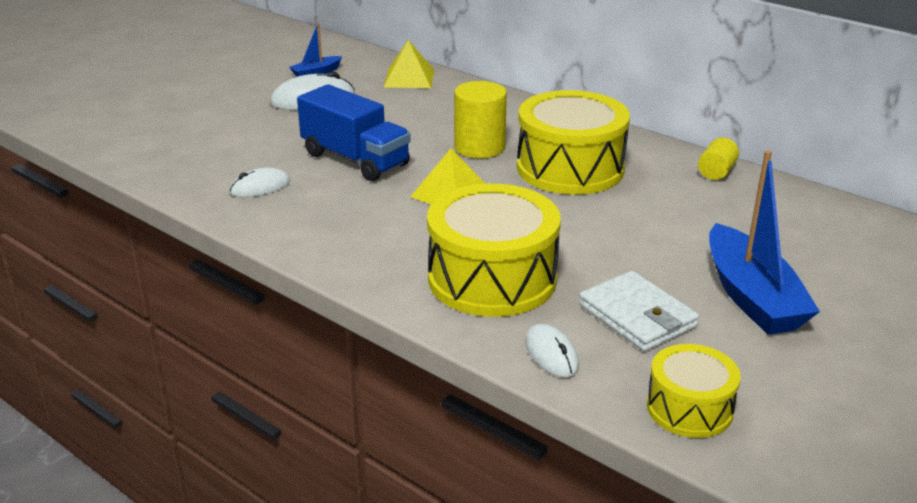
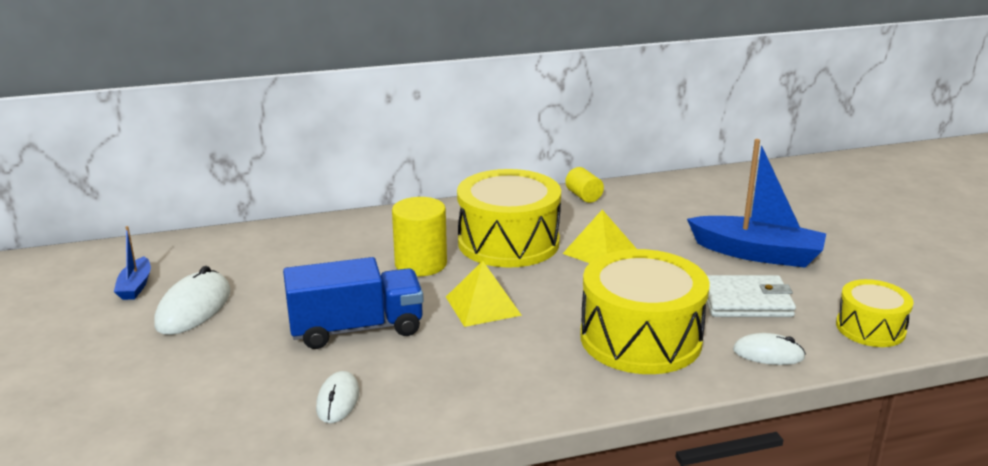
camera: 55 degrees left, 5 degrees down
(409, 78) = (235, 246): yellow pyramid -> yellow pyramid (599, 251)

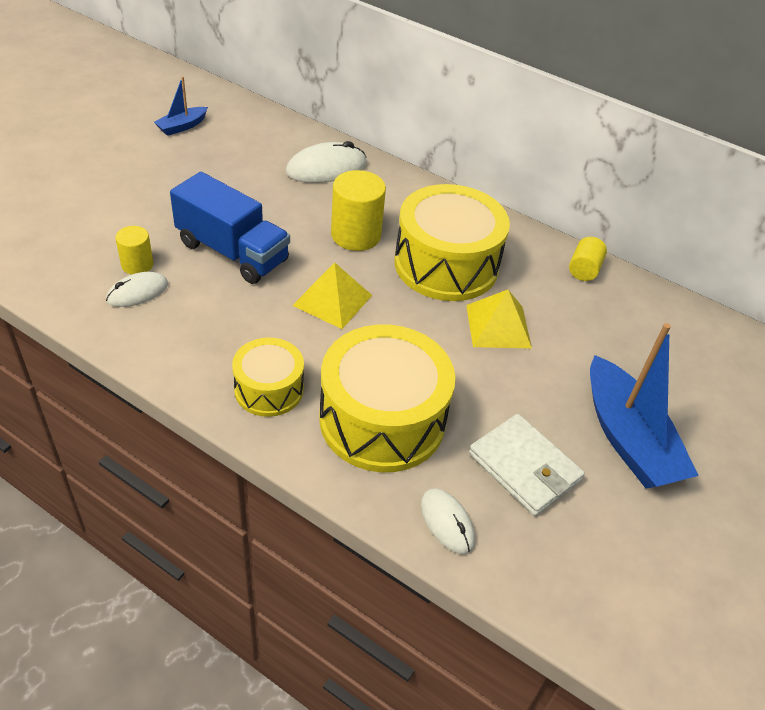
camera: 45 degrees right, 20 degrees up
(193, 308) = (182, 165): white mouse -> white mouse (326, 168)
(298, 386) = (137, 265): none -> yellow cylinder
(870, 328) = (581, 590): yellow drum -> yellow drum (269, 389)

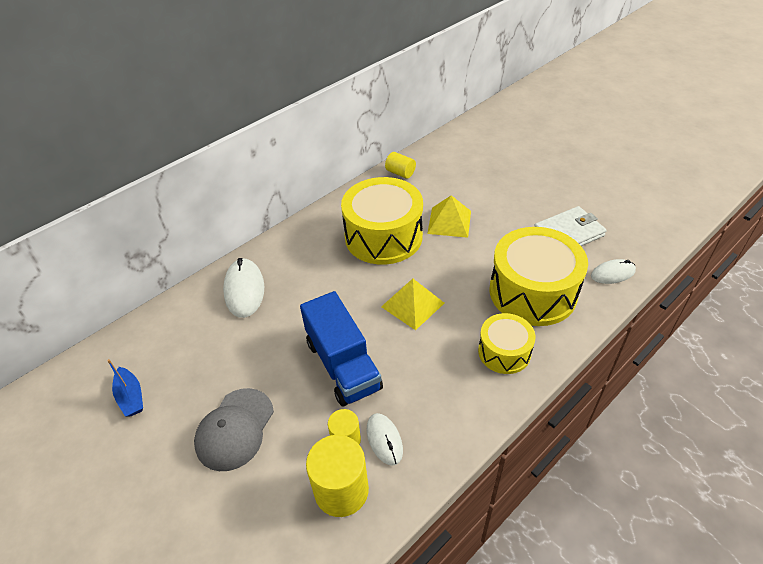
camera: 70 degrees left, 0 degrees up
(149, 191) = (235, 429): none -> grey cap
(232, 252) = (343, 365): blue truck -> blue truck turned 105 degrees clockwise
(356, 235) = (339, 282): yellow cylinder -> yellow cylinder (341, 490)
(627, 438) = (544, 187): blue boat -> none

